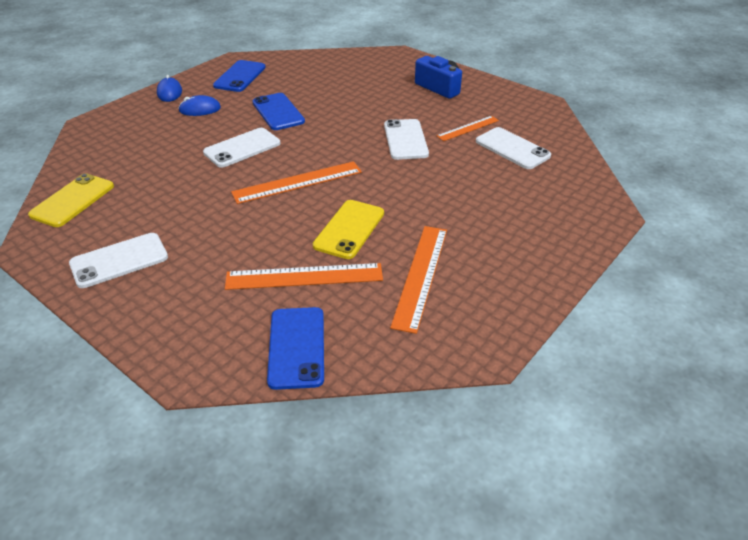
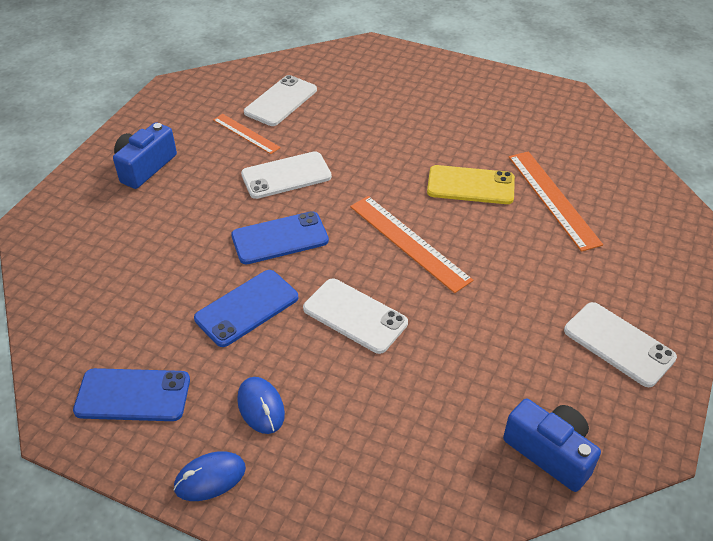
camera: 105 degrees left, 5 degrees up
(72, 200) = (550, 452): yellow phone -> blue camera
(297, 347) = (632, 183): blue phone -> blue phone (280, 238)
(420, 275) = (509, 133): orange ruler -> none

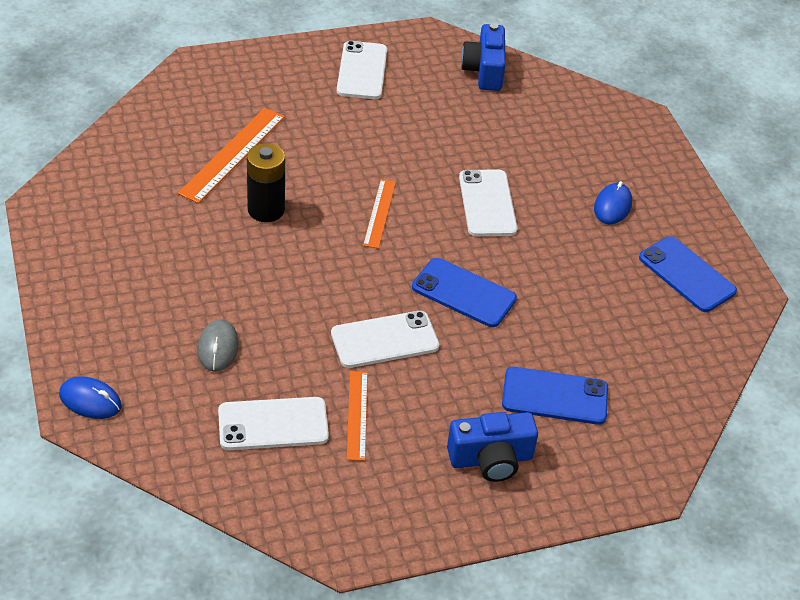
camera: 135 degrees left, 0 degrees up
(210, 478) = (681, 198): blue mouse -> blue mouse (90, 400)
(247, 308) = (551, 265): blue phone -> blue phone (555, 396)
(286, 175) = (384, 340): white phone -> white phone turned 45 degrees counterclockwise
(362, 107) = (218, 348): none -> grey mouse
(408, 242) = (379, 213): orange ruler -> orange ruler, size x0.62
(470, 185) = (266, 210): yellow phone -> black battery

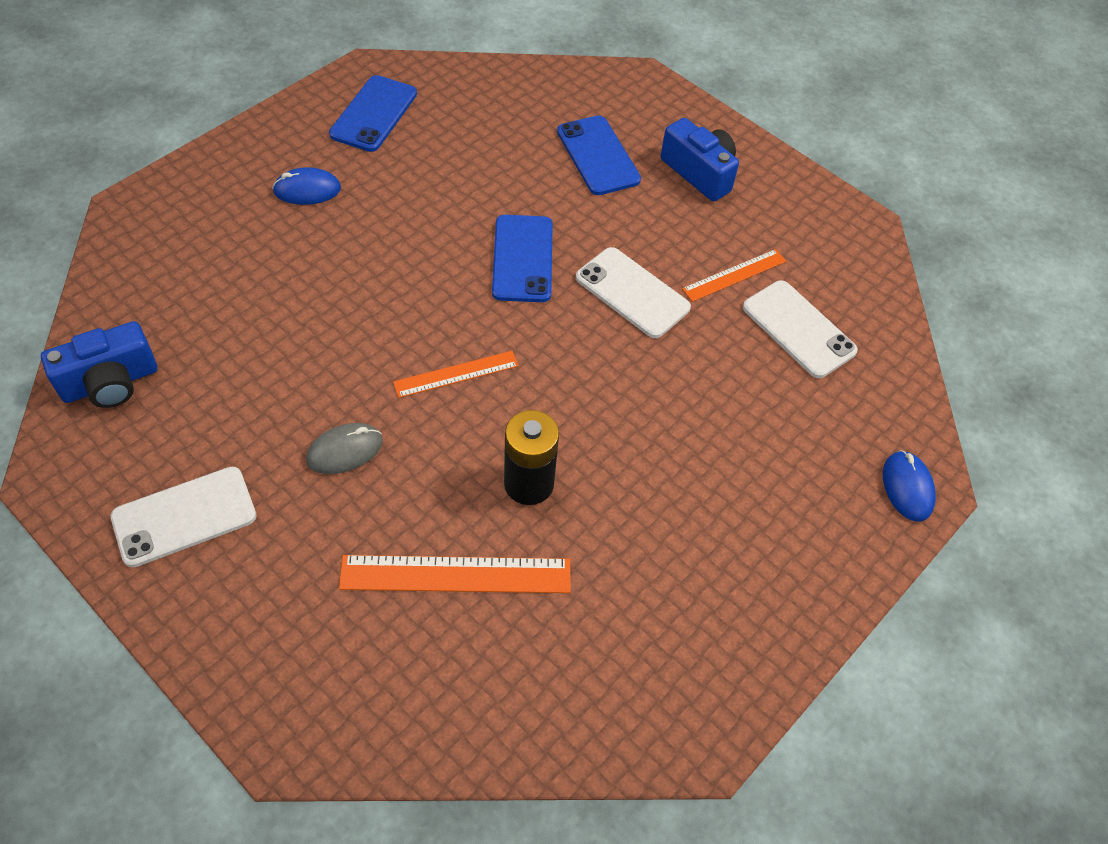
camera: 120 degrees left, 10 degrees up
(218, 348) = (754, 418): grey mouse -> grey mouse (345, 451)
(487, 203) = (373, 288): white phone -> none

